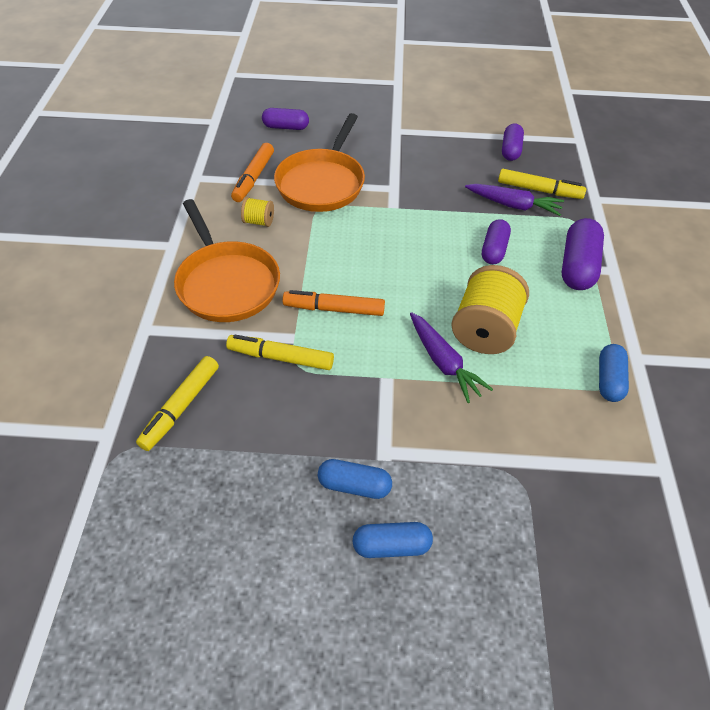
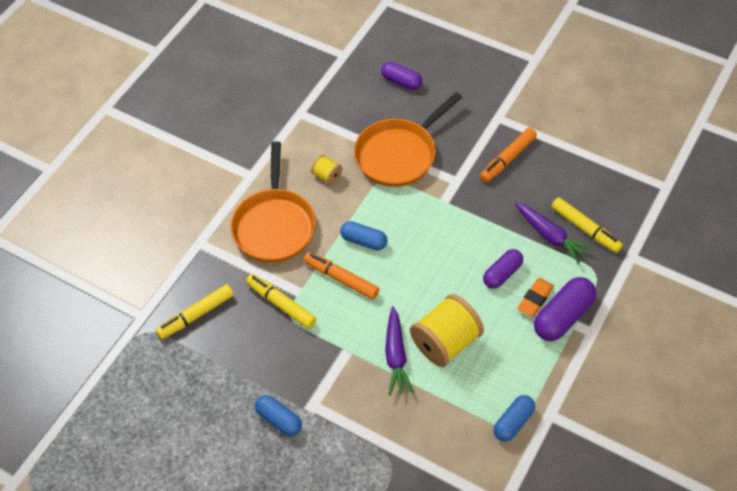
camera: 30 degrees right, 5 degrees up
(254, 178) = (345, 129): orange marker -> orange marker (508, 159)
(391, 546) = (280, 469): blue capsule -> blue capsule (364, 241)
(510, 150) = (590, 176): purple capsule -> none
(541, 260) = (535, 299): none -> orange eraser

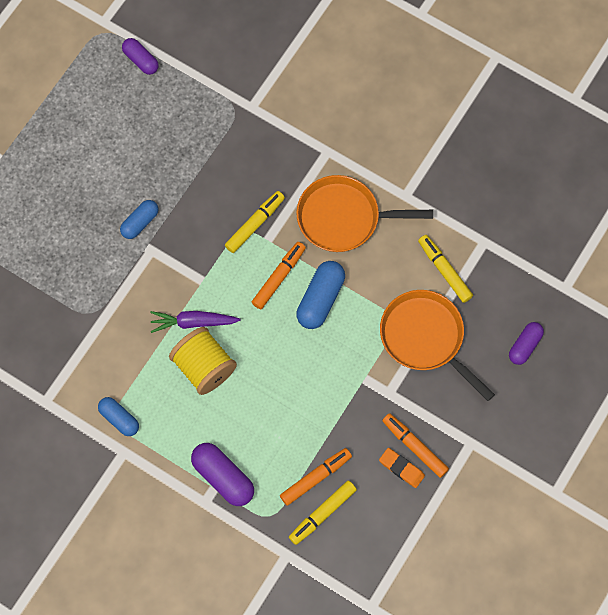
camera: 90 degrees right, 15 degrees up
(196, 315) = (248, 152): yellow marker -> yellow marker (444, 271)
(327, 176) = (401, 267): yellow spool -> none
(364, 241) = (320, 299): blue capsule -> blue capsule, size x1.54
(502, 274) = (274, 426): purple capsule -> purple capsule (141, 60)
(535, 299) = (244, 454): orange eraser -> orange eraser (401, 468)
(550, 236) = (315, 477): purple carrot -> orange marker

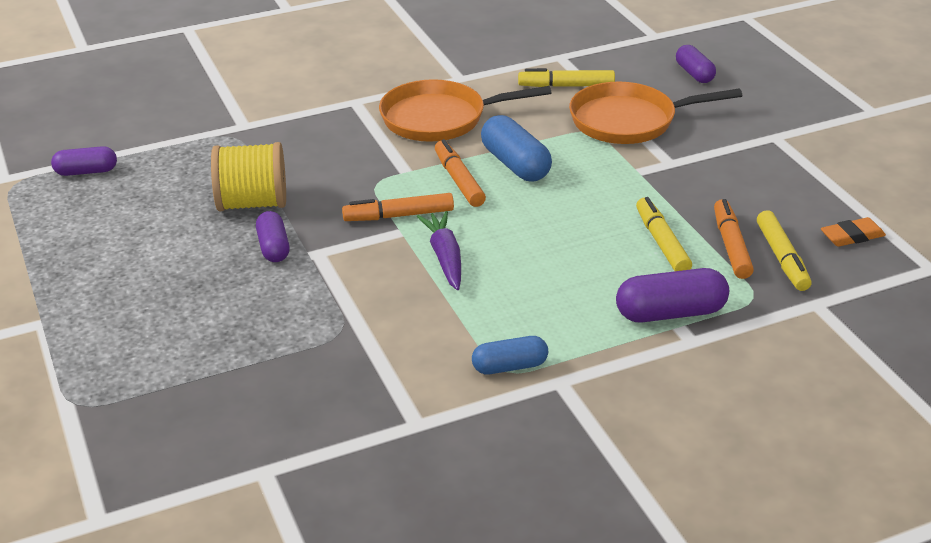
camera: 55 degrees left, 35 degrees down
(140, 222) = (273, 247): blue capsule -> purple capsule
(193, 322) = (445, 258): purple carrot -> purple carrot turned 135 degrees clockwise
(204, 367) = (510, 272): yellow spool -> yellow spool (252, 203)
(255, 224) = (377, 172): yellow marker -> yellow marker (661, 243)
(343, 218) = (439, 118): orange pan -> orange pan turned 45 degrees clockwise
(401, 468) = (769, 187): orange eraser -> orange eraser (852, 236)
(414, 447) = (749, 170): orange marker -> orange marker (399, 216)

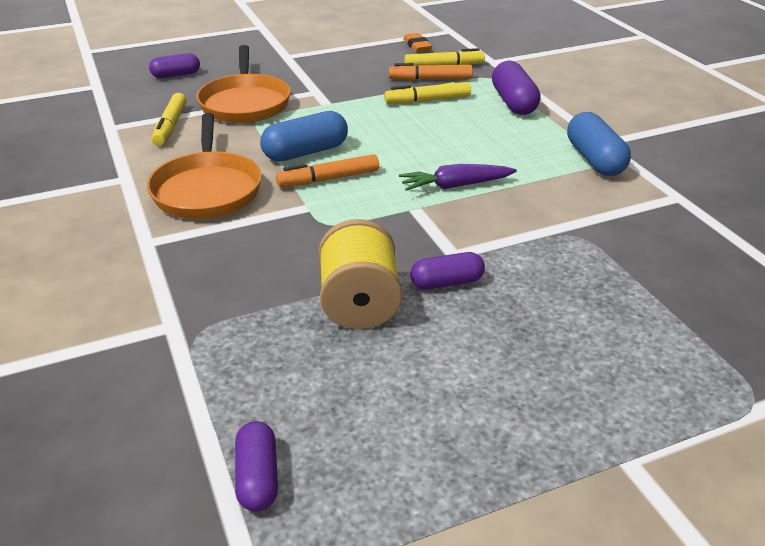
camera: 90 degrees left, 0 degrees up
(399, 216) = (388, 209): orange marker -> none
(510, 367) = (594, 159): blue capsule -> blue capsule, size x1.54

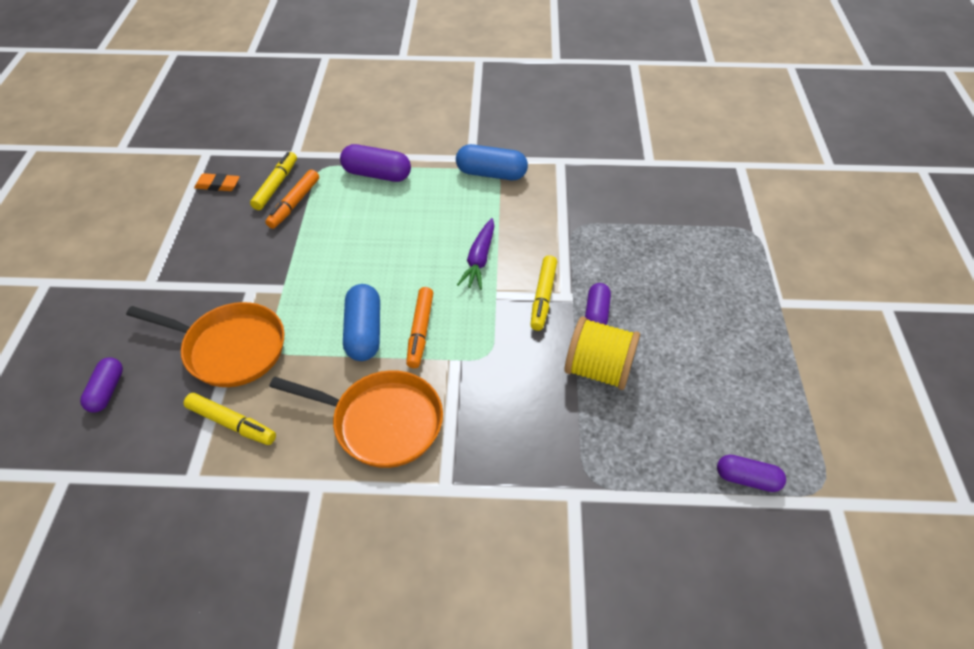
camera: 65 degrees left, 15 degrees up
(427, 100) = (332, 221): yellow marker -> yellow marker (543, 297)

